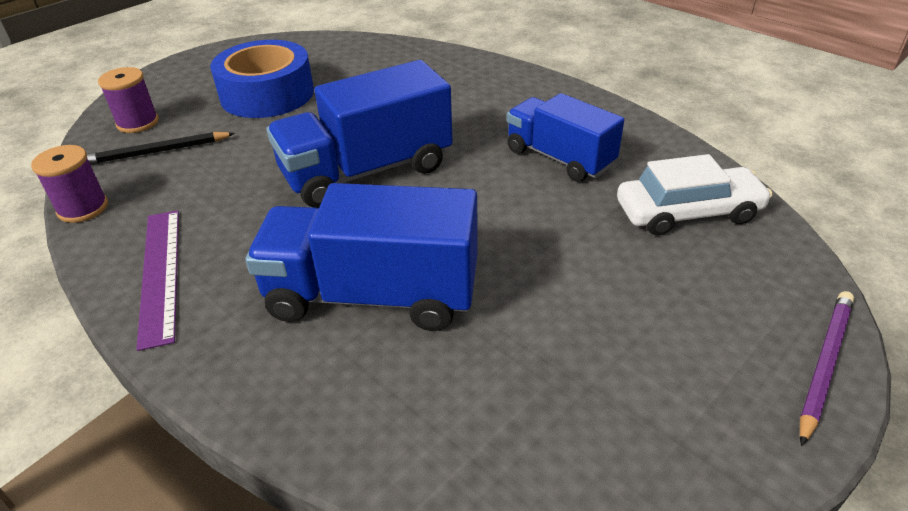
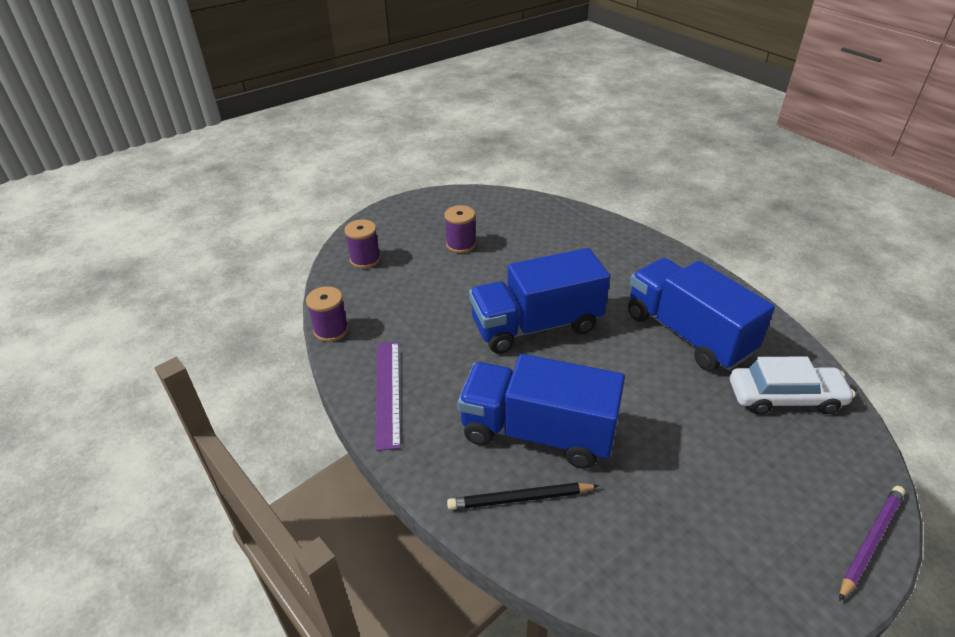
camera: 10 degrees right, 0 degrees up
(157, 152) = (380, 288): black pencil -> black pencil (520, 498)
(267, 94) = (461, 244): blue tape -> purple spool
(559, 158) = (687, 334): blue truck -> blue truck, size x1.50

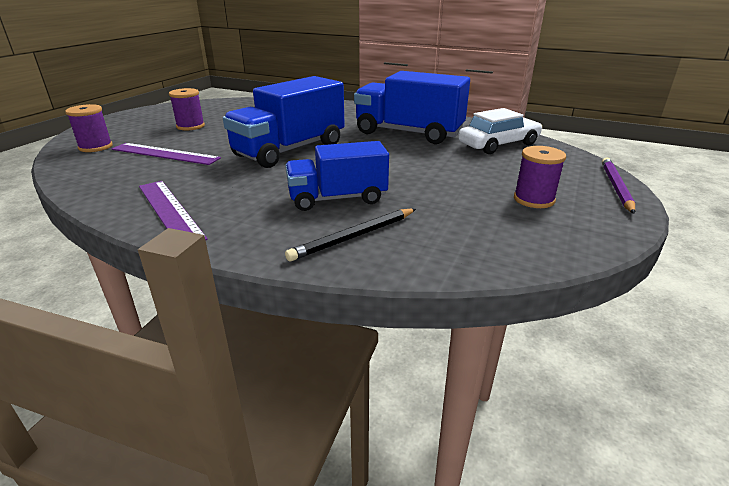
camera: 30 degrees left, 10 degrees down
(331, 330) = (78, 189): purple spool -> purple spool (534, 199)
(418, 292) = (165, 154): none -> purple ruler
(537, 432) = (337, 198): blue truck -> blue truck, size x0.67

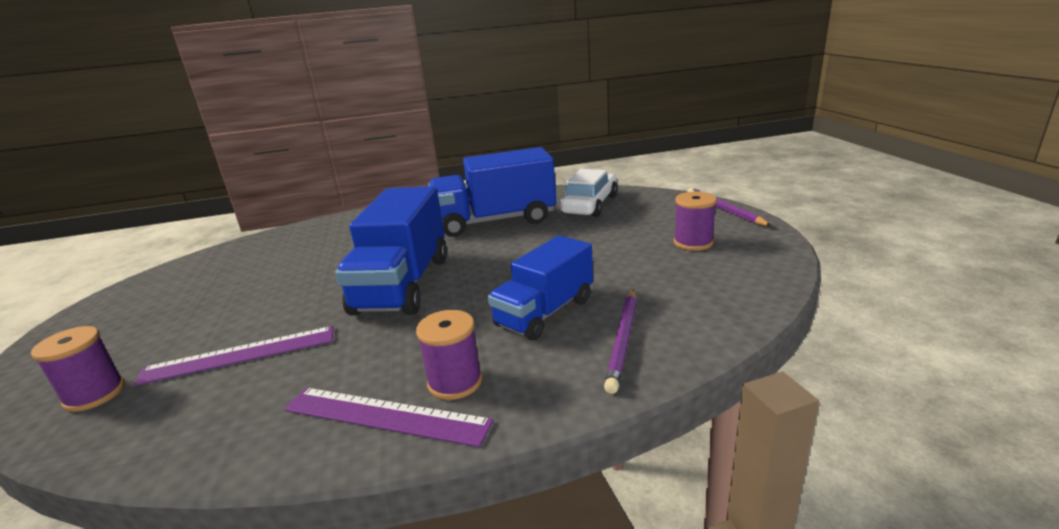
camera: 35 degrees left, 5 degrees down
(190, 126) = (209, 306): purple spool -> purple spool (455, 382)
(354, 236) = (623, 340): black pencil -> purple pencil

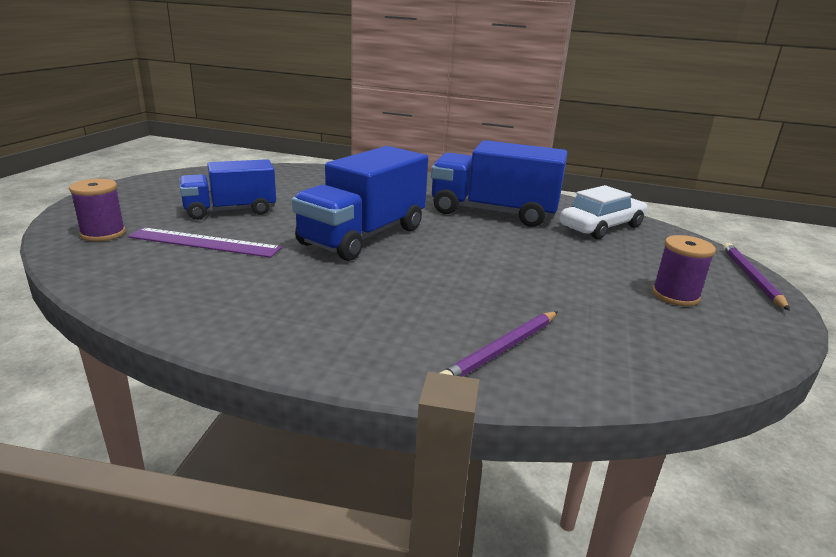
camera: 25 degrees right, 0 degrees up
(385, 416) = (253, 323): purple ruler -> none
(455, 382) = (326, 321): purple spool -> none
(545, 312) = (455, 300): blue truck -> blue truck (230, 211)

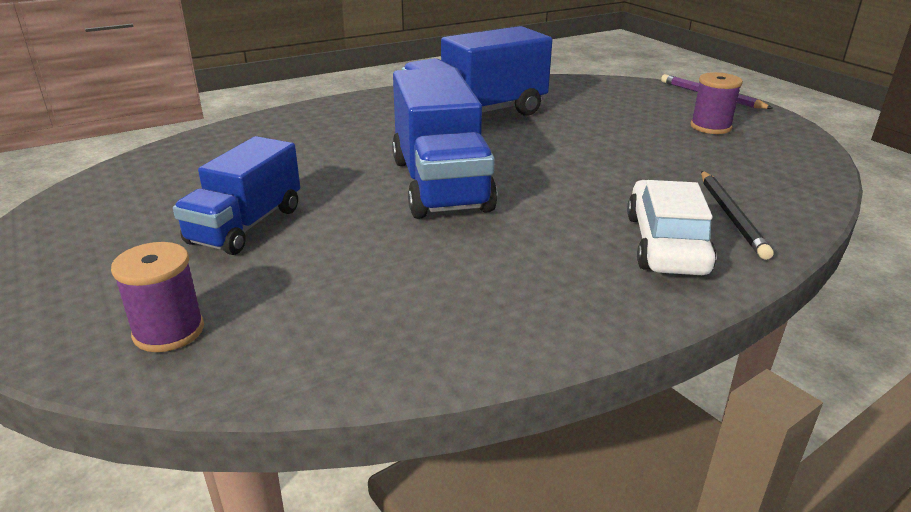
camera: 45 degrees left, 5 degrees up
(204, 243) = (320, 270): purple ruler -> none
(501, 350) = (731, 216): purple pencil -> black pencil
(601, 227) = (567, 94): white car -> white car (666, 243)

